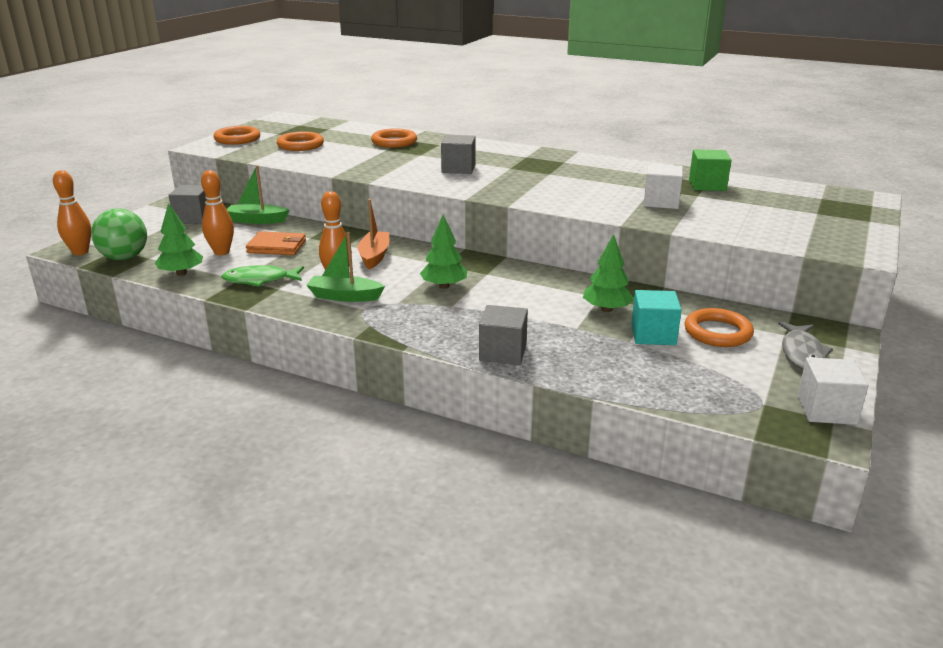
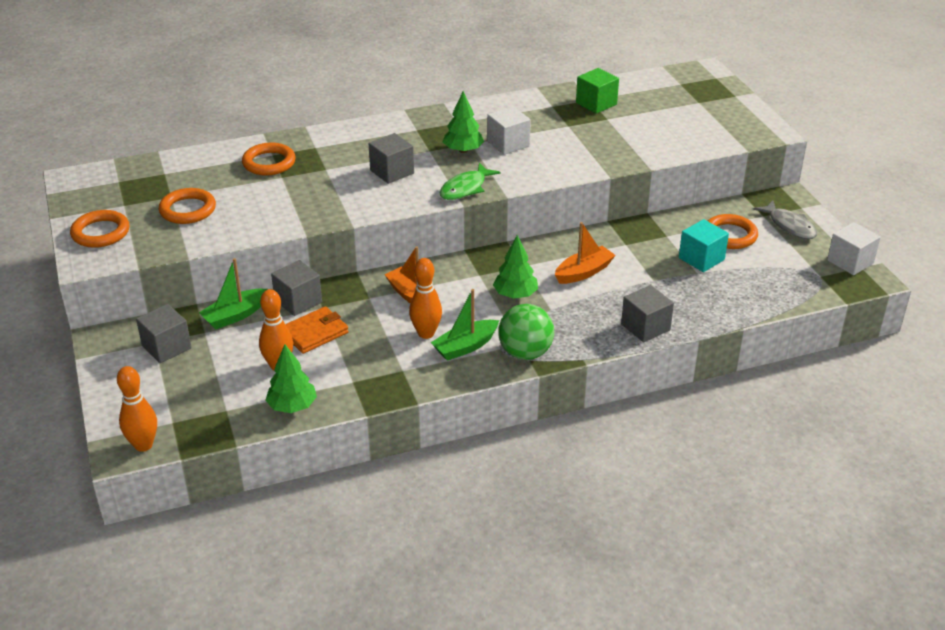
camera: 45 degrees left, 10 degrees up
(124, 258) = (202, 424): green ball -> green ball (525, 353)
(260, 280) = (371, 372): green fish -> green fish (465, 188)
(304, 229) = (298, 301): none -> grey cube
(526, 297) = (584, 272): none -> orange boat
(606, 309) = (646, 253): green tree -> green tree (463, 150)
(661, 202) = (596, 138): white cube -> white cube (508, 144)

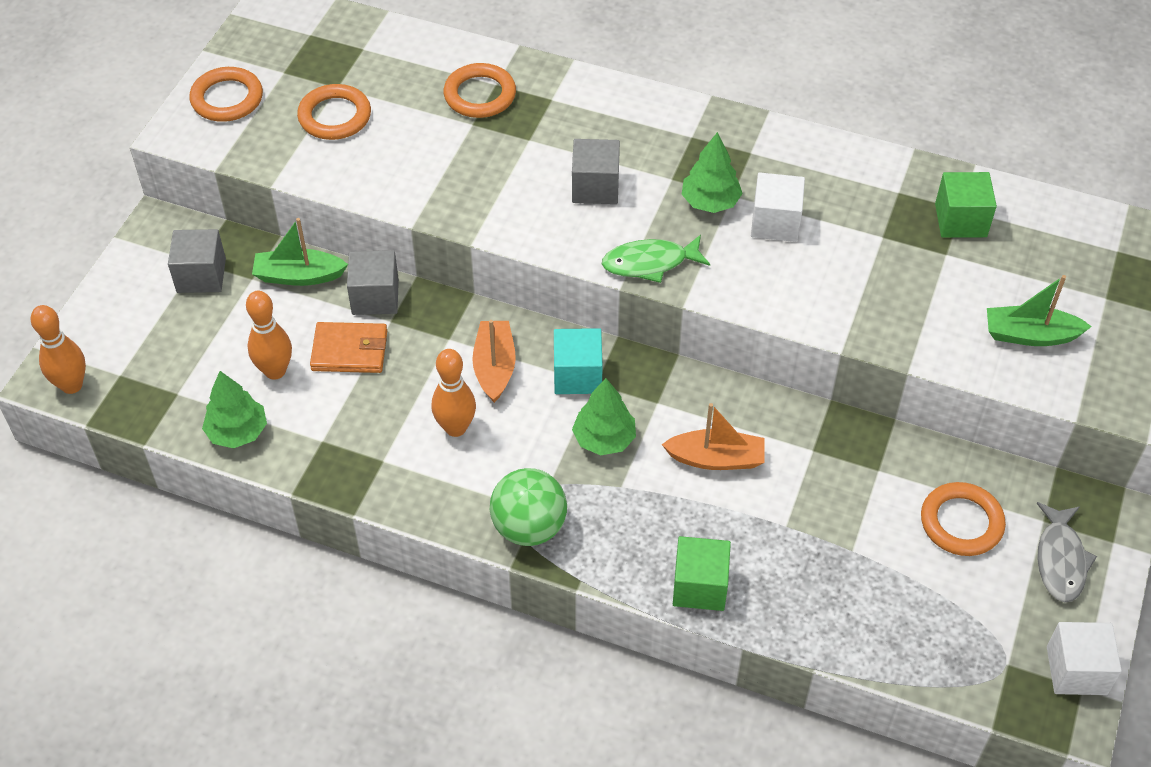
camera: 40 degrees right, 15 degrees up
(465, 347) = (476, 474): green boat -> green boat (1030, 335)
(645, 327) = (699, 586): grey cube -> green cube
(701, 259) = (882, 534): turquoise cube -> turquoise cube (577, 375)

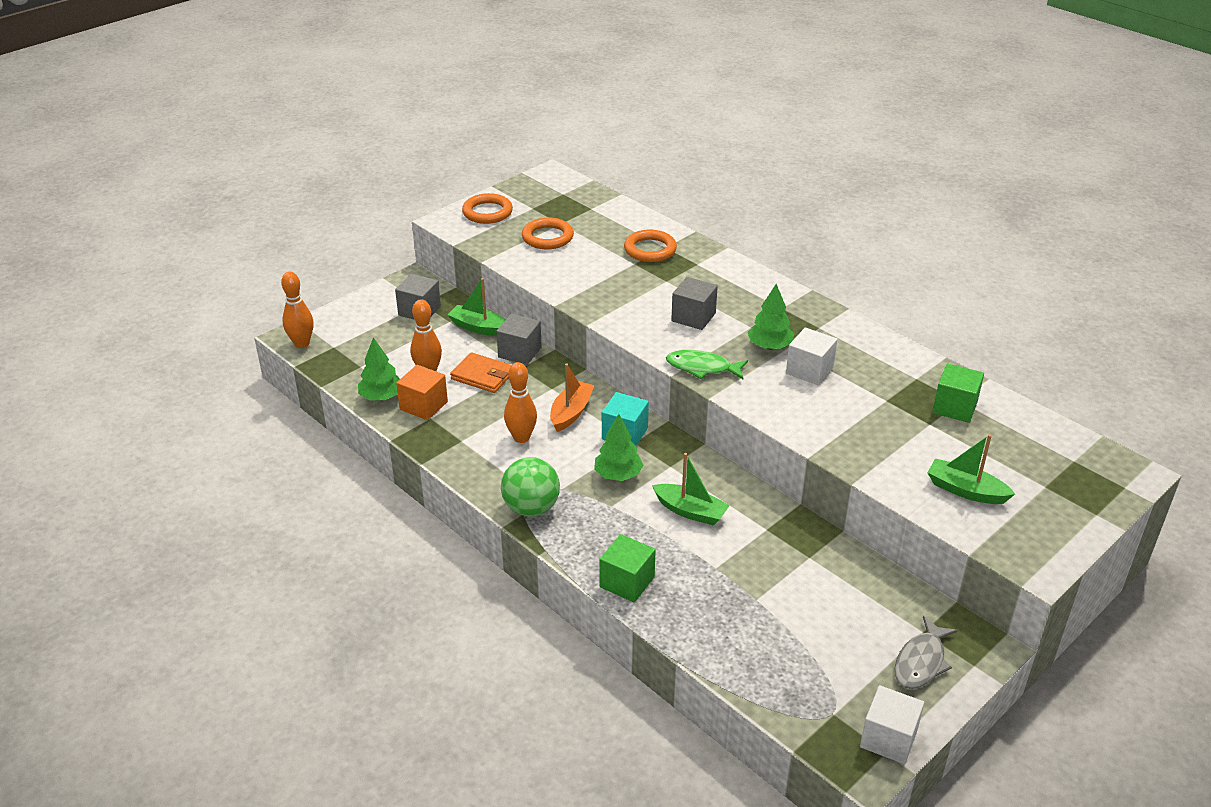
camera: 25 degrees right, 15 degrees down
(302, 425) = (423, 406): none -> orange cube
(716, 459) = (690, 511): orange boat -> green boat
(961, 522) = (854, 610): orange ring -> none

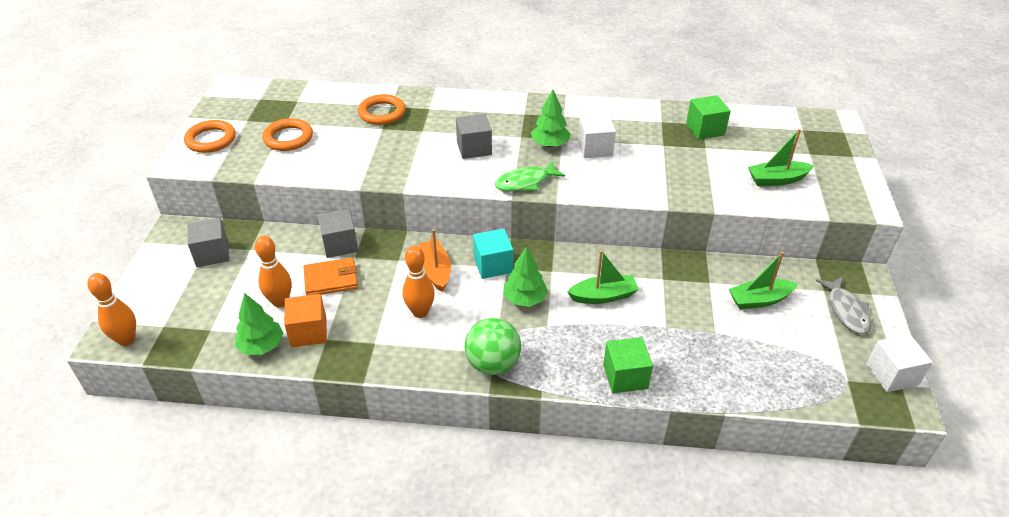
camera: 40 degrees left, 5 degrees up
(479, 328) = (283, 242): green boat -> green boat (759, 300)

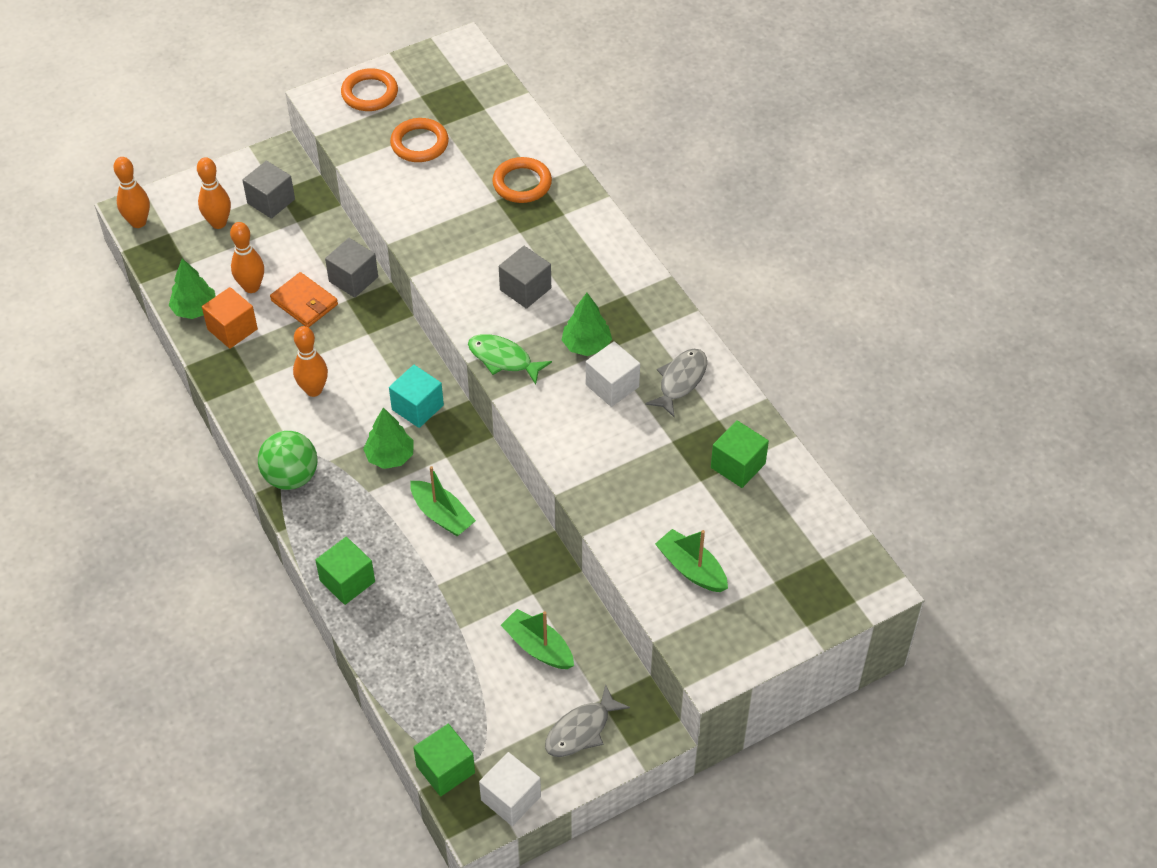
camera: 55 degrees right, 10 degrees up
(193, 292) = (218, 223): none -> orange bowling pin
(435, 271) = (375, 369): orange boat -> none
(617, 122) = (680, 381): none -> grey fish
(847, 400) = (445, 769): none -> green cube

